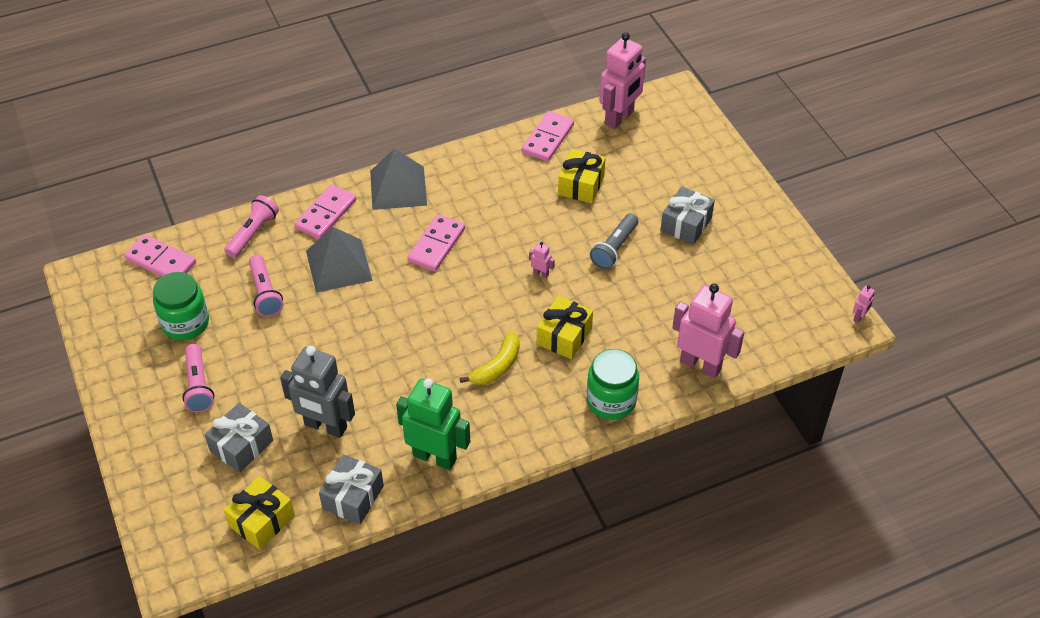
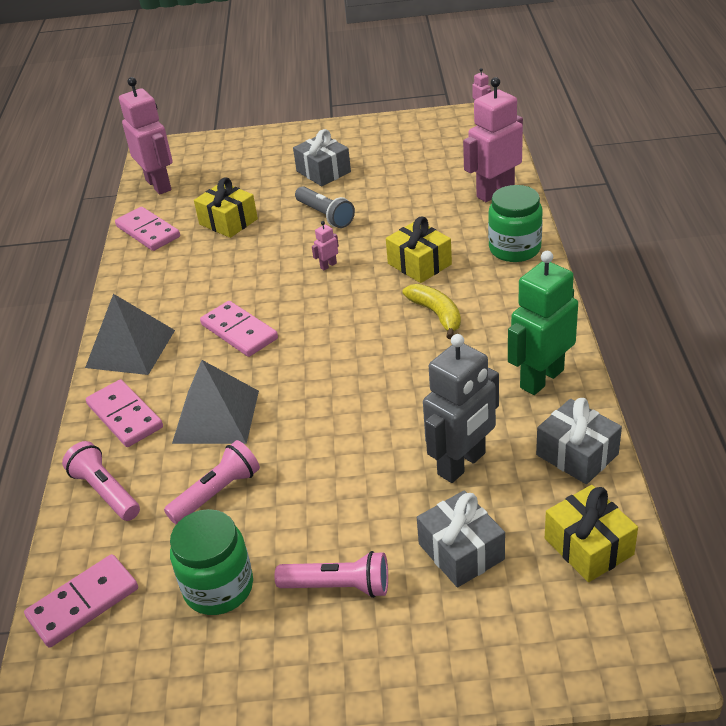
camera: 65 degrees left, 10 degrees down
(265, 293) = (217, 493): pink flashlight -> pink flashlight turned 45 degrees counterclockwise

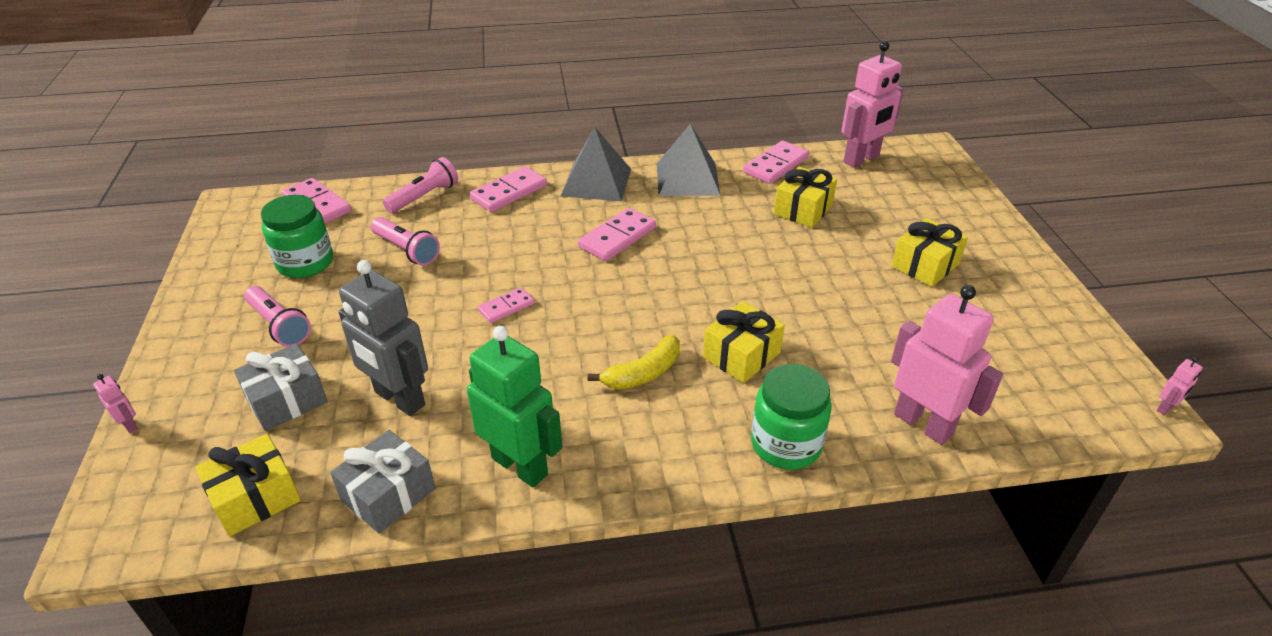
camera: 80 degrees right, 0 degrees up
(216, 416) = (499, 238): grey pyramid -> grey pyramid (687, 179)
(323, 171) = (925, 265): grey gift -> yellow gift
(325, 215) = (829, 274): grey flashlight -> none
(328, 265) = (731, 284): pink robot -> pink robot (129, 425)
(336, 402) = (506, 307): none -> pink domino
(338, 586) = (279, 326): pink flashlight -> pink flashlight turned 45 degrees counterclockwise

